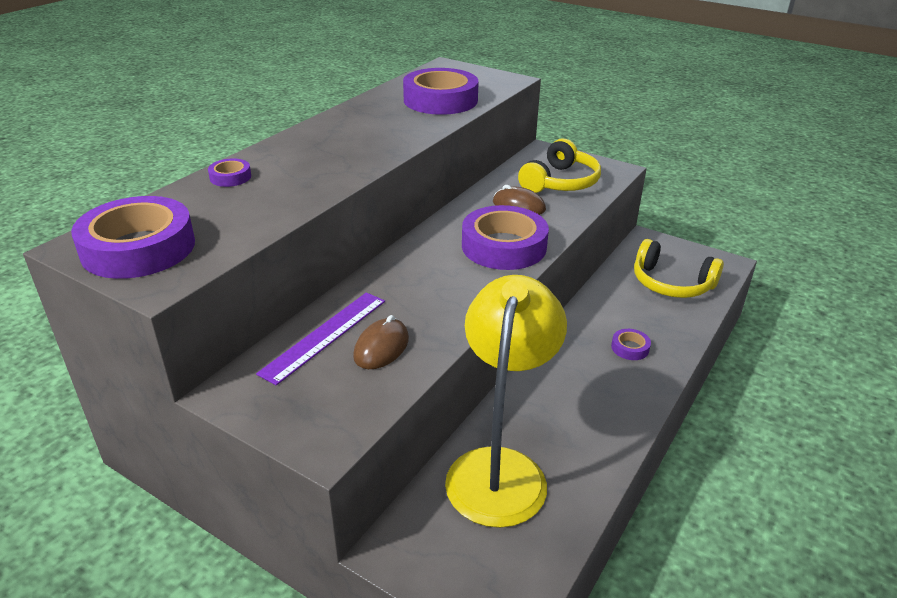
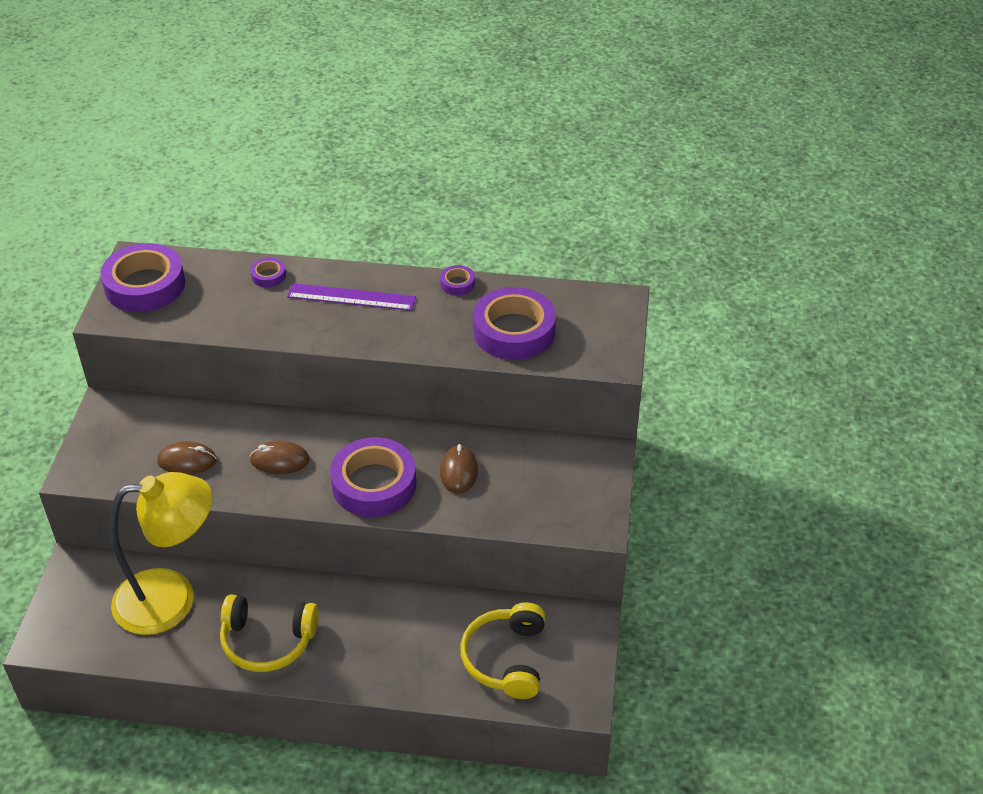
camera: 65 degrees right, 10 degrees up
(325, 336) = (187, 425): purple ruler -> purple ruler (351, 297)
(431, 288) = (280, 460): none -> brown mouse
(560, 182) = (534, 488): yellow headphones -> yellow headphones (267, 641)
(630, 348) = (369, 647): purple tape -> purple tape (457, 283)

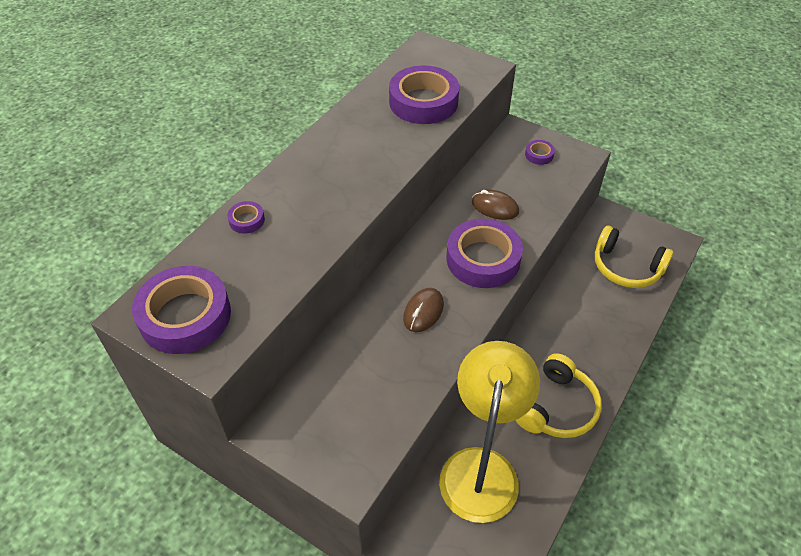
camera: 65 degrees left, 5 degrees up
(187, 461) = (386, 380): brown mouse -> none
(351, 297) = (318, 176): purple ruler -> none
(457, 283) = (347, 113): purple tape -> purple tape (539, 155)

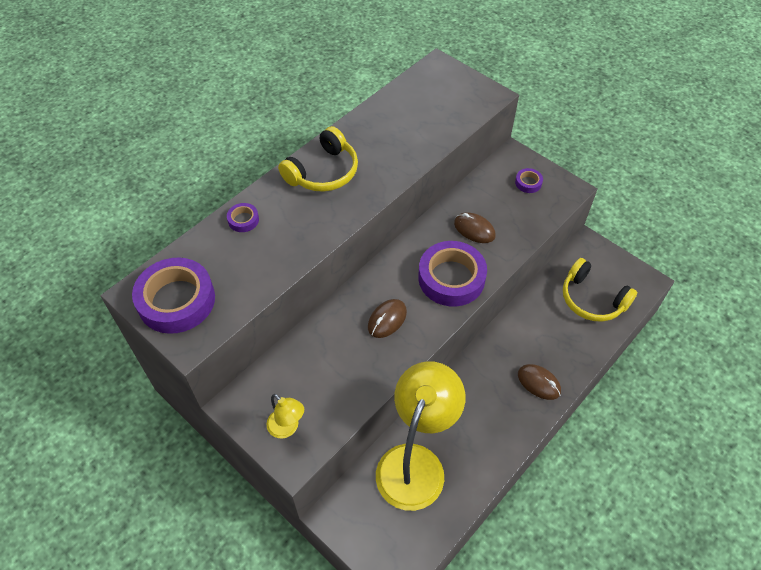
camera: 10 degrees right, 5 degrees up
(336, 447) = (287, 428): none -> yellow lamp
(423, 102) = (423, 124): purple tape -> none
(557, 407) = (495, 420): yellow headphones -> yellow headphones (323, 172)
(594, 360) = (539, 383): none -> brown mouse

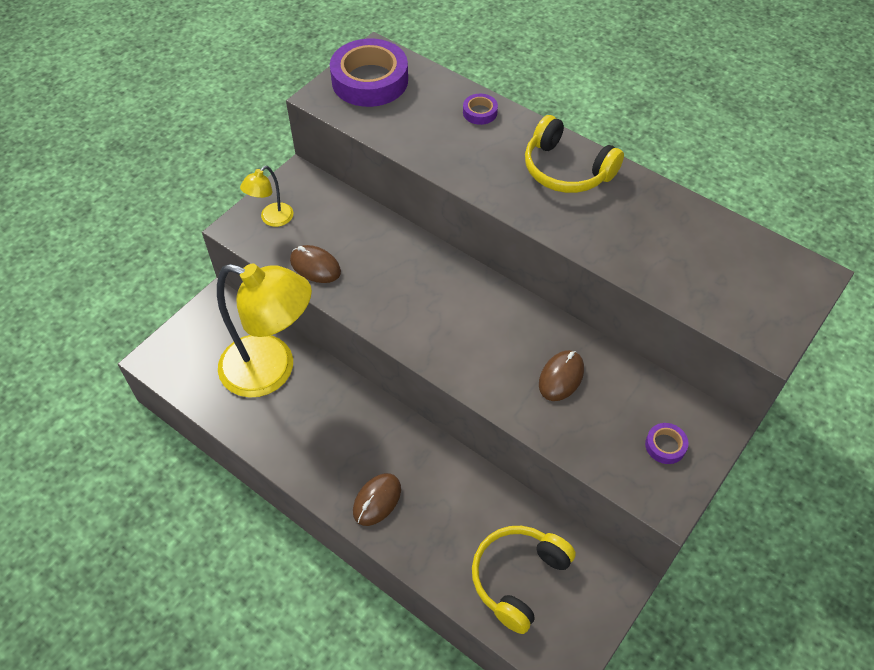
camera: 85 degrees right, 0 degrees up
(387, 320) = (407, 291): brown mouse -> brown mouse (315, 266)
(451, 278) = (476, 353): purple tape -> none

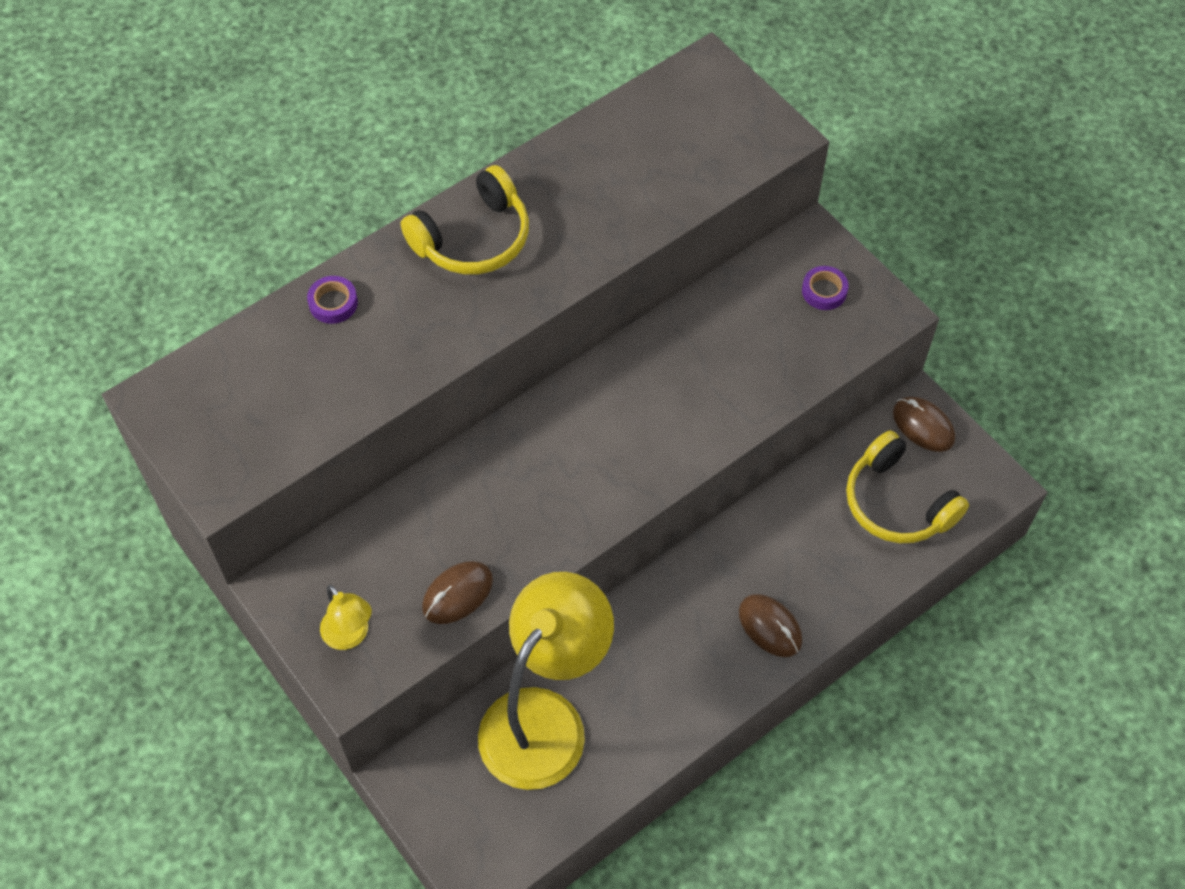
camera: 75 degrees left, 5 degrees up
(370, 80) = (212, 420): purple tape -> none
(561, 377) = (712, 361): brown mouse -> brown mouse (923, 426)

